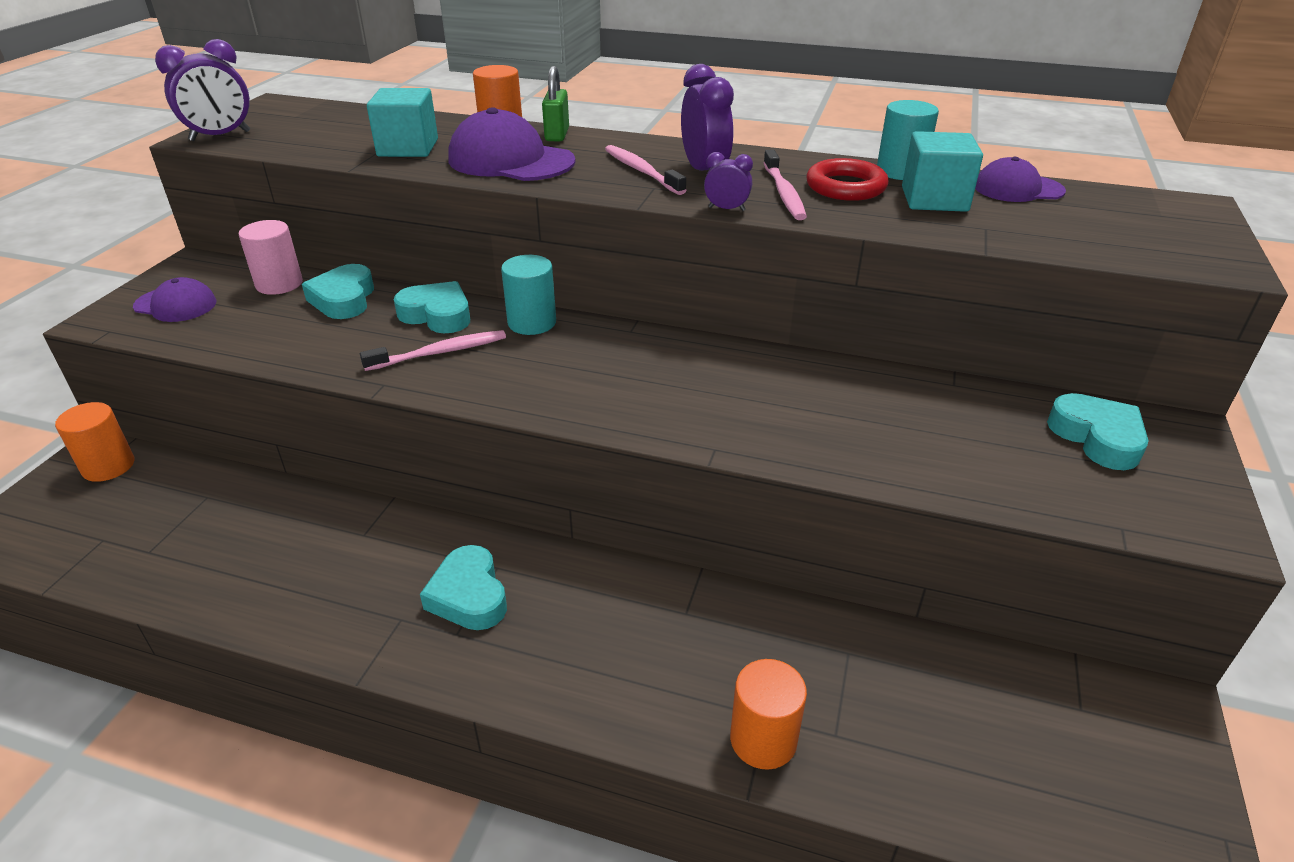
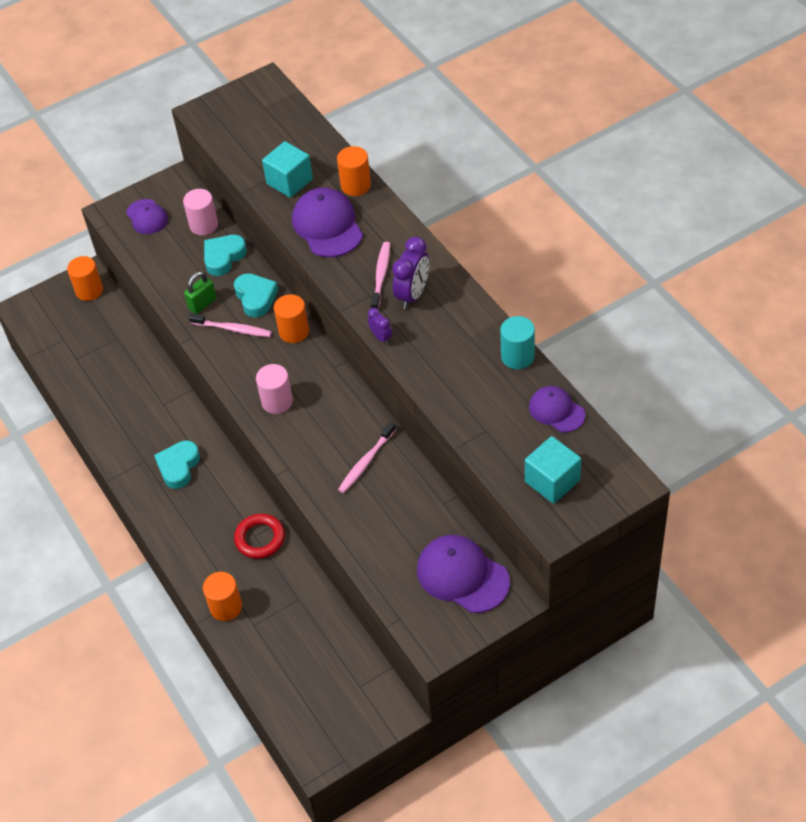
camera: 45 degrees right, 15 degrees up
(220, 136) = (210, 115): purple clock -> none
(532, 322) = (294, 331): turquoise cylinder -> orange cylinder
(557, 135) = (379, 208): green padlock -> green padlock (202, 304)
(600, 391) = (277, 401): none -> pink cylinder
(784, 193) = (427, 340): pink toothbrush -> pink toothbrush (366, 462)
(845, 187) = (466, 353): red ring -> red ring (260, 538)
(934, 199) = (496, 392): turquoise cube -> turquoise cube (552, 481)
(1097, 438) = (462, 575): turquoise heart -> purple cap

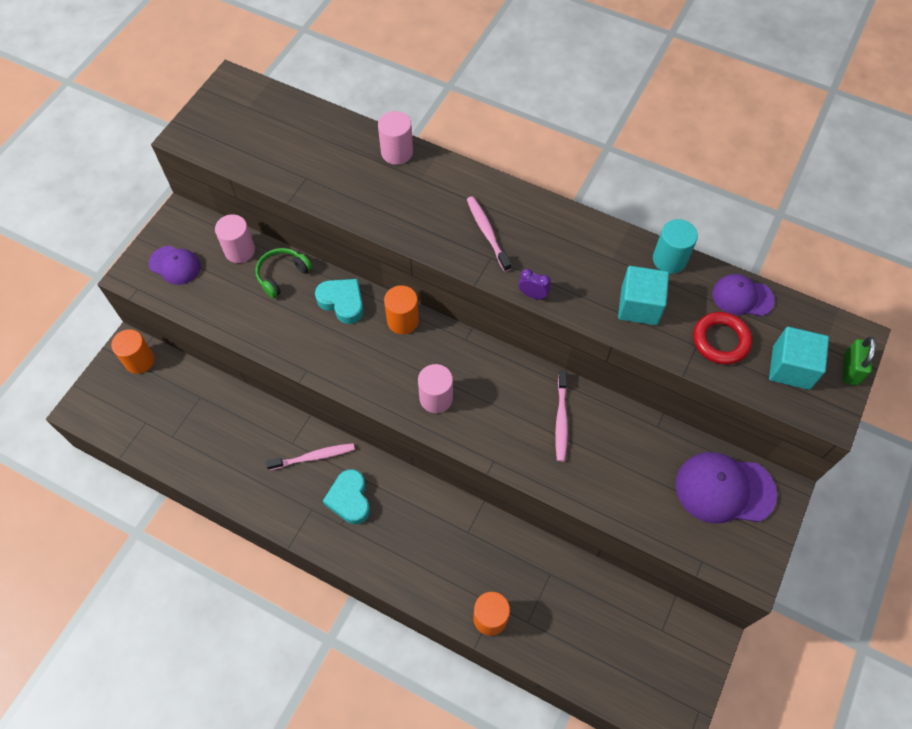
camera: 35 degrees left, 10 degrees up
(202, 304) = (293, 331): green padlock -> green padlock (850, 370)
(223, 257) = (282, 275): turquoise heart -> green headphones
(233, 329) = (342, 344): pink toothbrush -> pink toothbrush (313, 457)
(260, 538) = (475, 532): red ring -> red ring (720, 340)
(289, 181) = (329, 173): turquoise cube -> turquoise cube (639, 306)
(327, 226) = (399, 203): purple cap -> none
(355, 185) = (397, 152): orange cylinder -> pink cylinder
(413, 295) = (530, 239): purple clock -> none

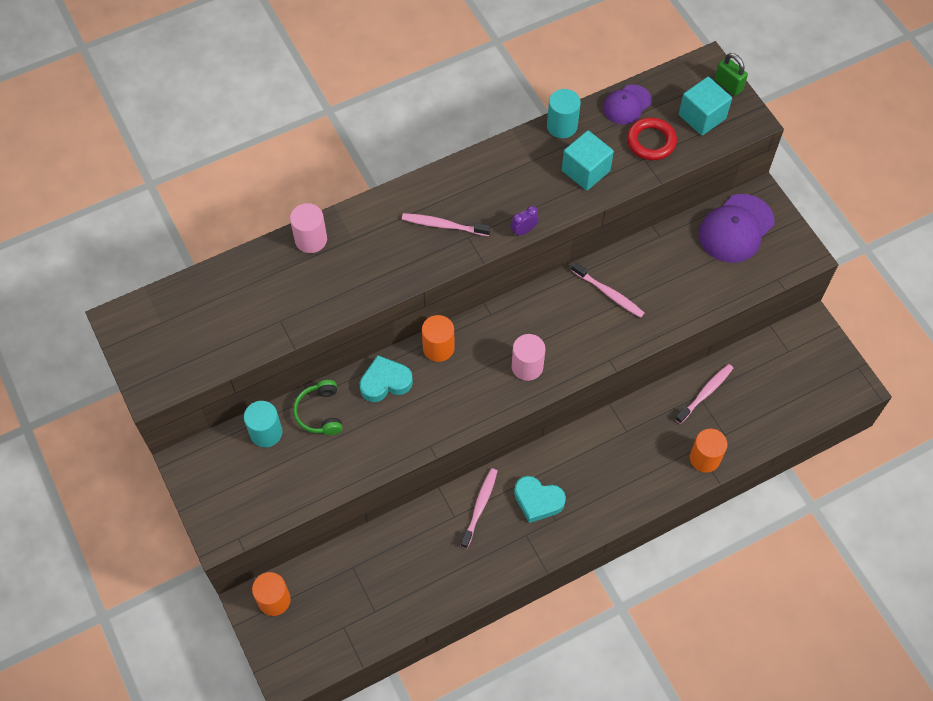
camera: 55 degrees left, 0 degrees up
(175, 265) = (238, 494): purple cap -> none
(239, 250) = (266, 432): pink cylinder -> turquoise cylinder
(557, 578) = (705, 393): none -> pink toothbrush

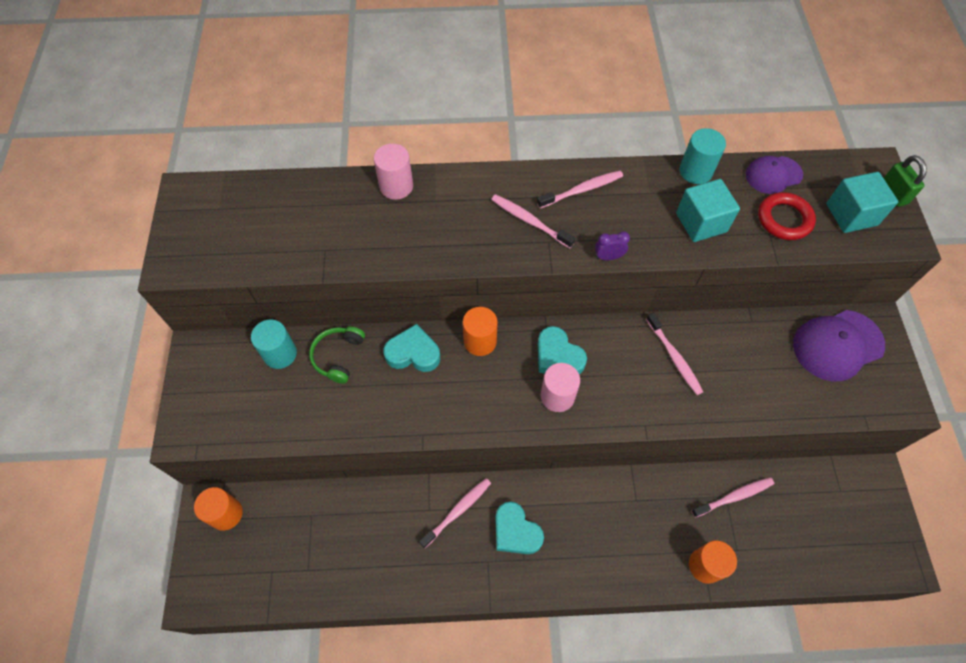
camera: 25 degrees right, 0 degrees up
(474, 180) = (582, 190): none -> pink toothbrush
(511, 333) = (558, 356): none -> turquoise heart

